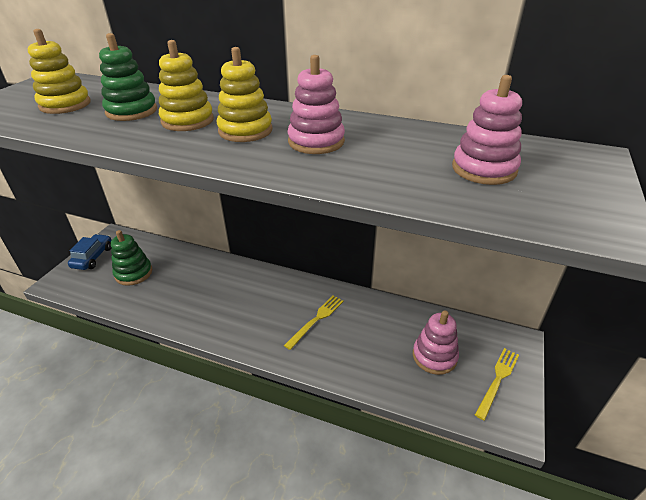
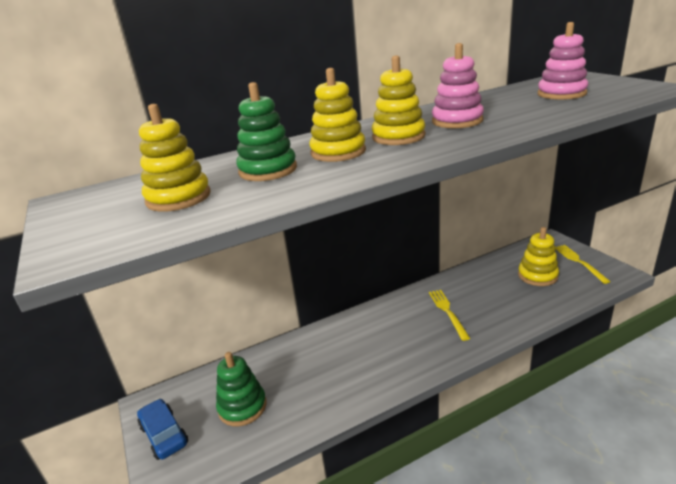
camera: 45 degrees left, 10 degrees down
(434, 356) = (537, 276): pink stacking toy -> yellow stacking toy

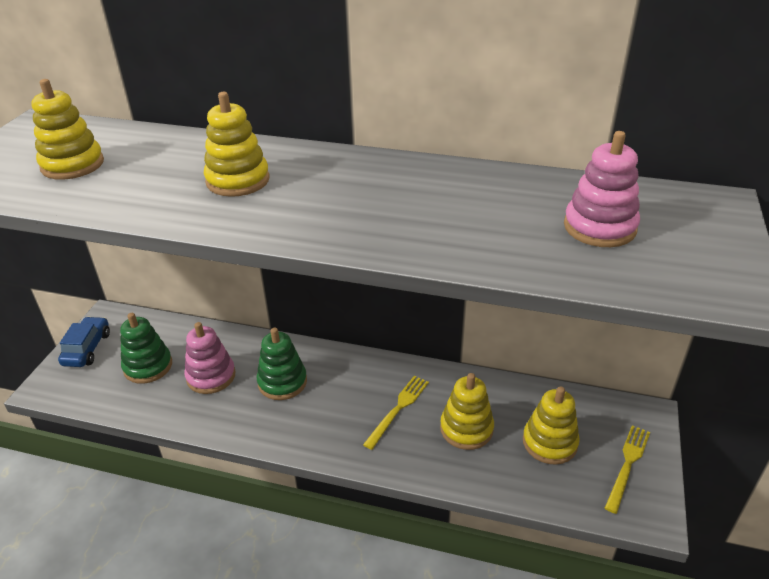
camera: 40 degrees right, 10 degrees up
(268, 170) = (162, 170): green stacking toy -> green stacking toy (282, 382)
(398, 137) = (313, 191): yellow stacking toy -> yellow stacking toy (466, 429)
(457, 121) = (402, 201): pink stacking toy -> pink stacking toy (211, 376)

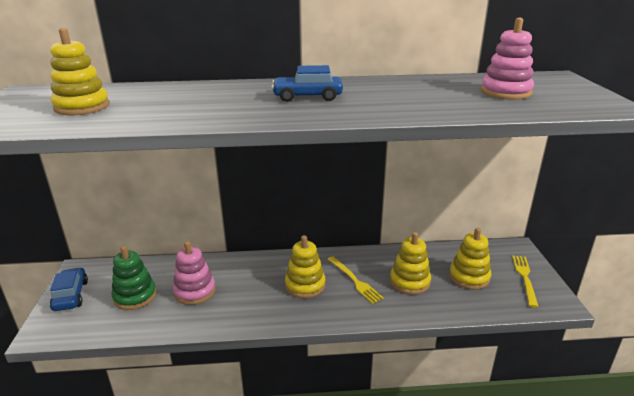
camera: 20 degrees left, 10 degrees down
(238, 180) = (234, 100): yellow stacking toy -> yellow stacking toy (305, 285)
(282, 382) = (256, 283): green stacking toy -> none
(326, 190) = (307, 97): none -> blue car
(398, 409) = (354, 280): yellow fork -> yellow fork turned 135 degrees clockwise

